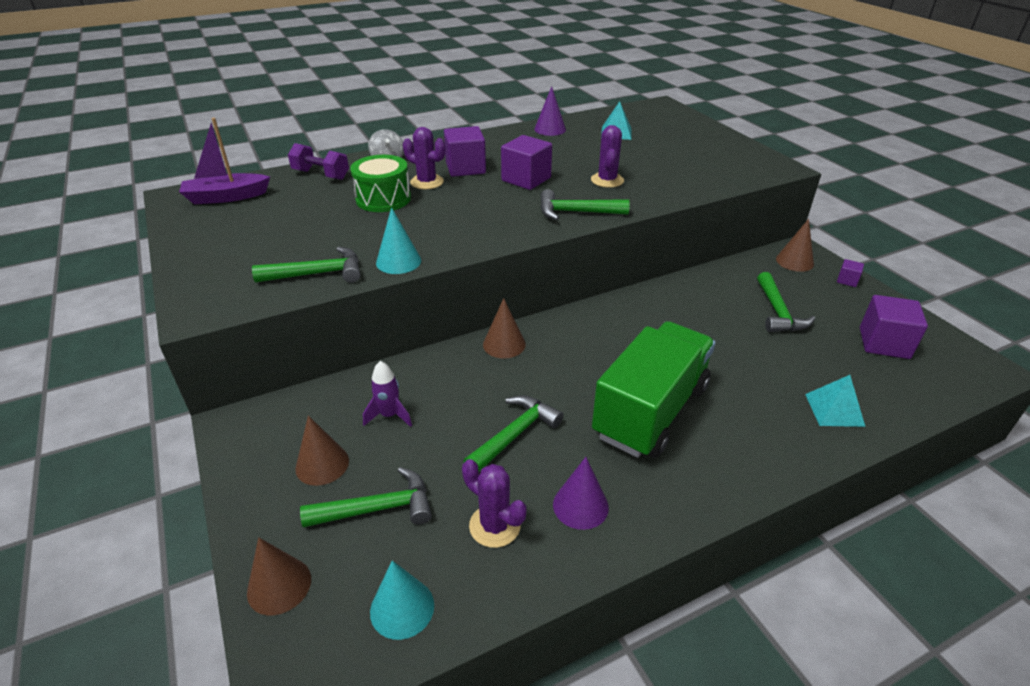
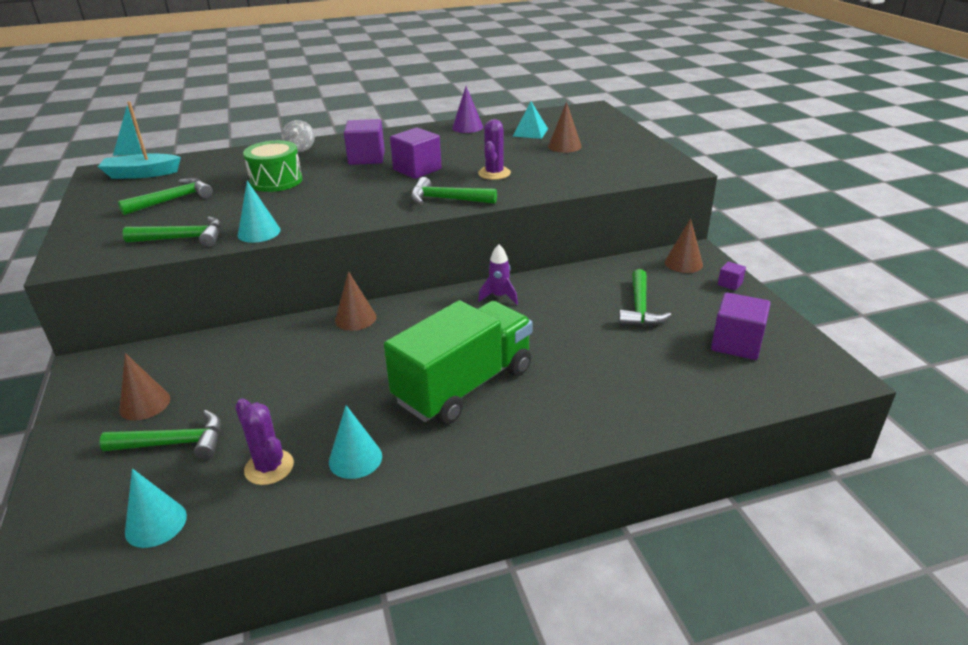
camera: 10 degrees right, 5 degrees down
(226, 197) = (142, 174): purple boat -> turquoise boat
(279, 585) = (63, 494): brown cone -> brown cone (564, 146)
(321, 175) = (233, 159): purple dumbbell -> none
(389, 415) = (222, 369): purple rocket -> purple rocket (499, 296)
(427, 182) = (324, 168): purple cactus -> none
(515, 434) = (326, 394): green hammer -> green hammer (173, 200)
(580, 505) = (355, 459): purple cone -> turquoise cone
(834, 410) = (649, 399): turquoise pyramid -> none

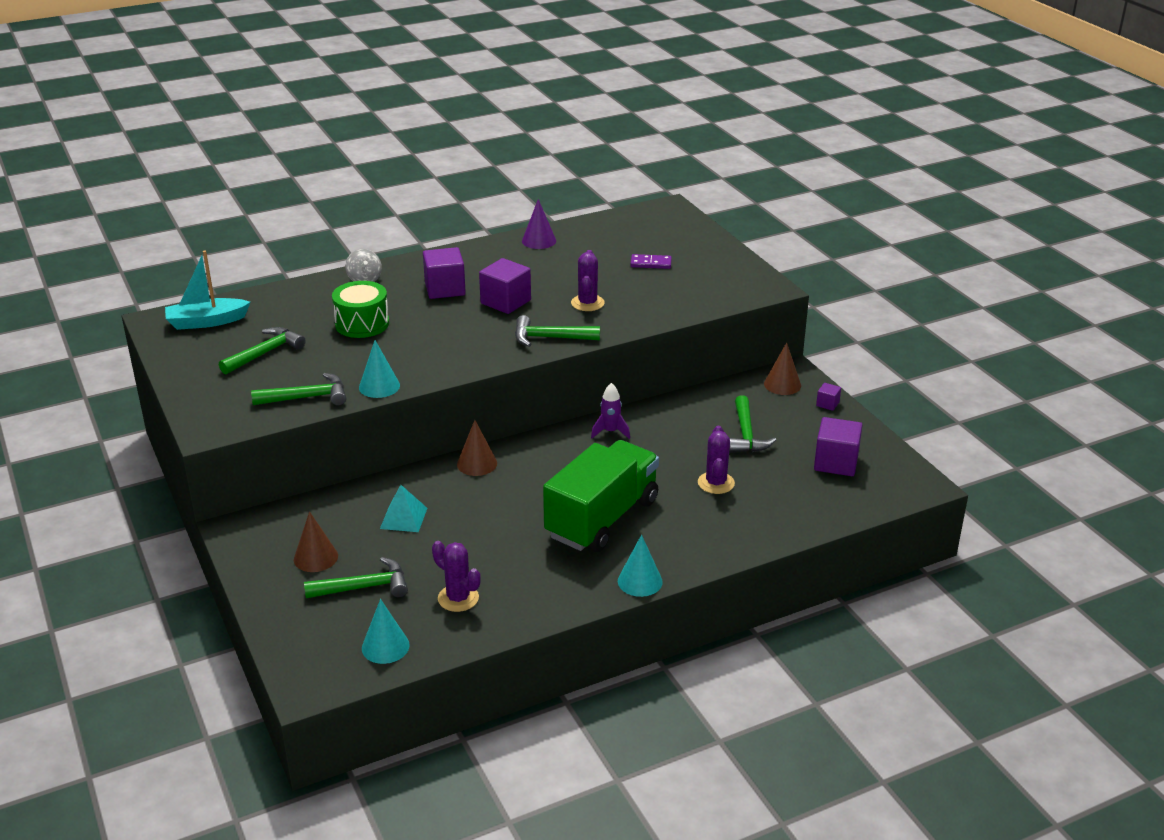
camera: 10 degrees left, 0 degrees up
(355, 459) = (529, 585): turquoise cone -> turquoise cone (640, 581)
(530, 132) = (610, 245): turquoise pyramid -> turquoise pyramid (403, 518)
(564, 146) = (651, 263): brown cone -> purple domino
(599, 356) = (716, 483): none -> purple cactus

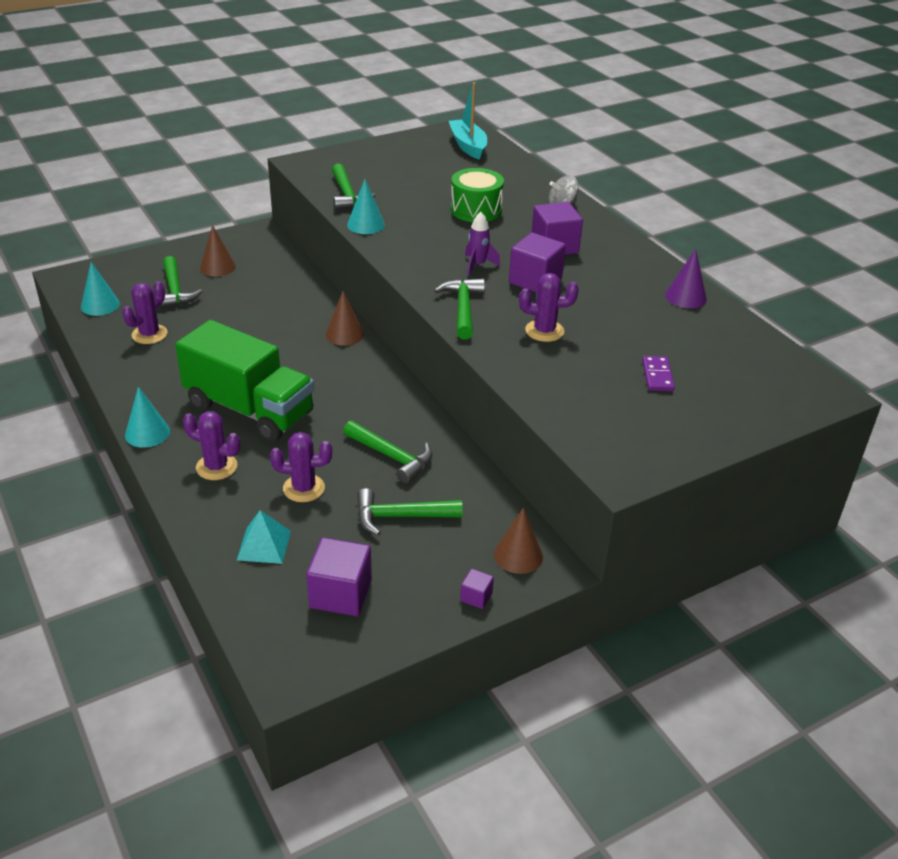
camera: 85 degrees right, 5 degrees up
(265, 353) = (419, 173): green hammer -> green hammer (392, 457)
(403, 518) = (264, 302): turquoise pyramid -> turquoise pyramid (264, 545)
(610, 432) = (401, 413): purple rocket -> purple rocket (478, 265)
(690, 533) = (216, 467): none -> purple cactus

